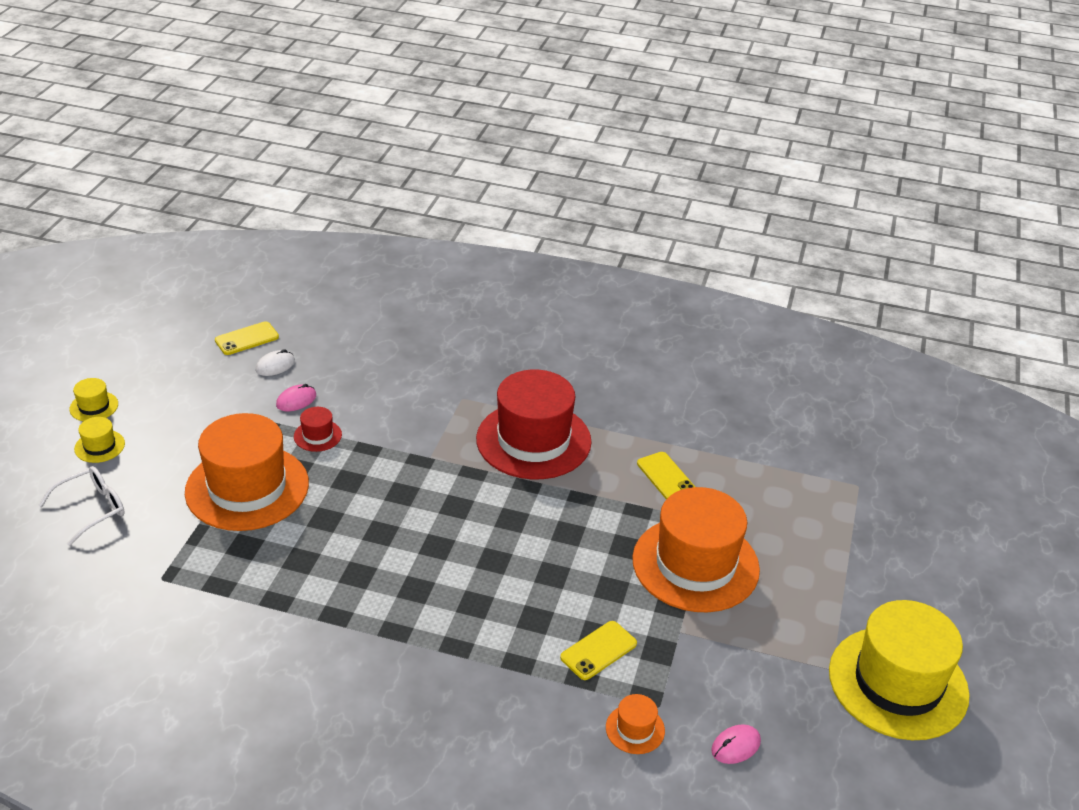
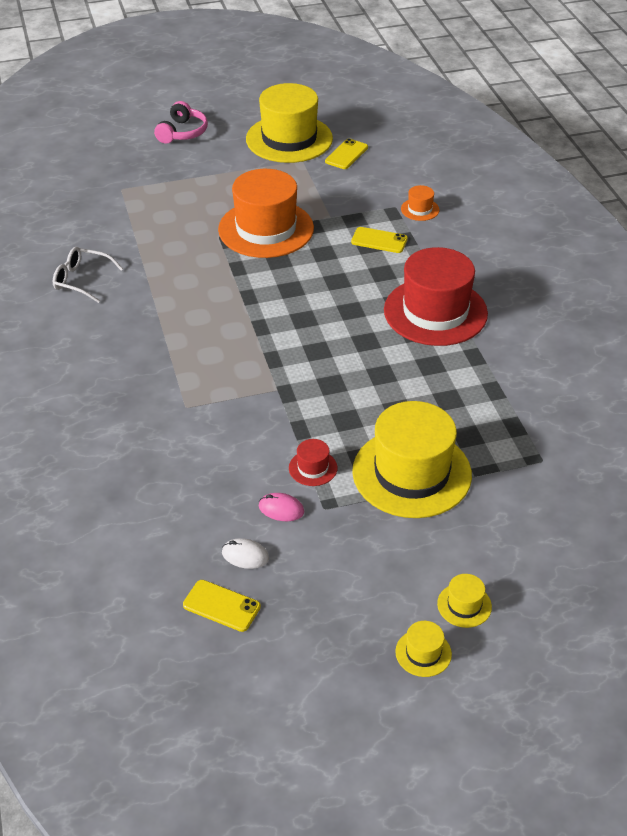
camera: 120 degrees left, 5 degrees up
(92, 509) = (529, 552): white glasses -> white glasses (81, 280)
(247, 488) = (411, 473): orange hat -> yellow hat
(533, 440) = (205, 345): red hat -> red hat (435, 312)
(666, 477) = (188, 268): yellow phone -> yellow phone (346, 154)
(735, 746) = (392, 175): pink mouse -> none
(969, 585) = (182, 132): none -> pink headphones

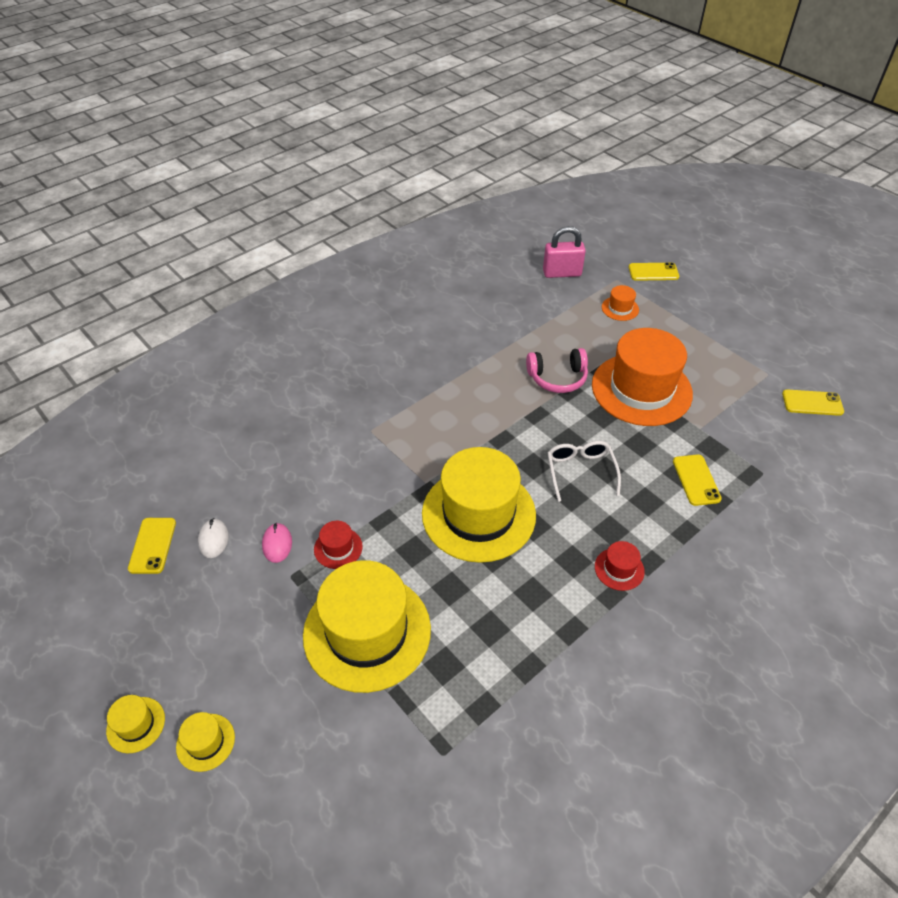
camera: 65 degrees right, 5 degrees up
(81, 216) = (562, 273): none -> pink padlock
(81, 280) = (484, 307): white glasses -> white glasses (580, 471)
(131, 165) = (653, 272): none -> yellow phone
(182, 132) = (729, 281): pink headphones -> pink headphones (557, 378)
(289, 139) = (793, 352): yellow hat -> yellow hat (478, 514)
(420, 209) = (778, 496): orange hat -> orange hat (620, 308)
(435, 312) = (619, 569): red hat -> red hat, size x0.41

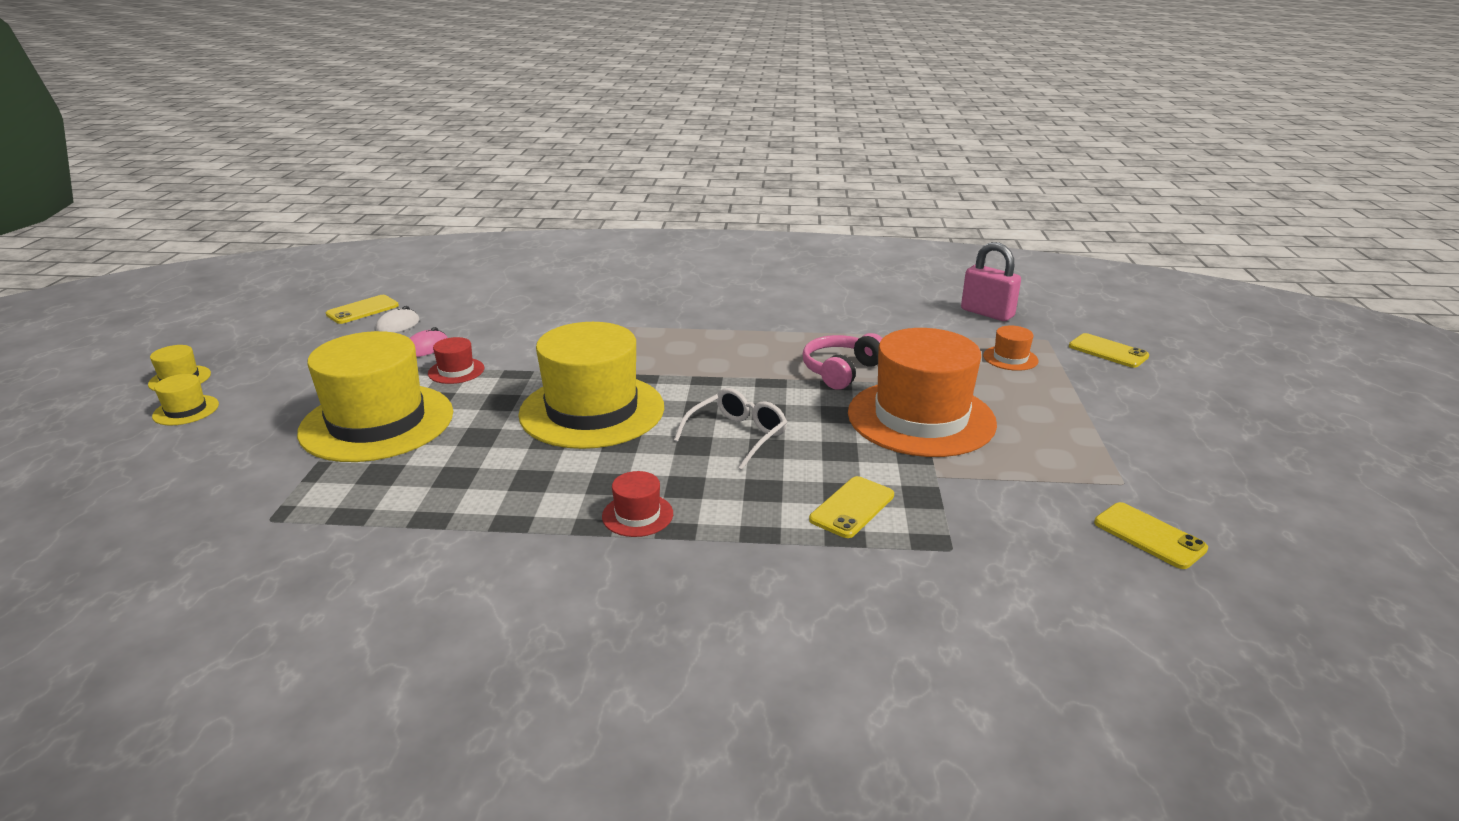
camera: 45 degrees right, 20 degrees down
(557, 378) = (841, 371): pink headphones -> pink headphones turned 90 degrees clockwise

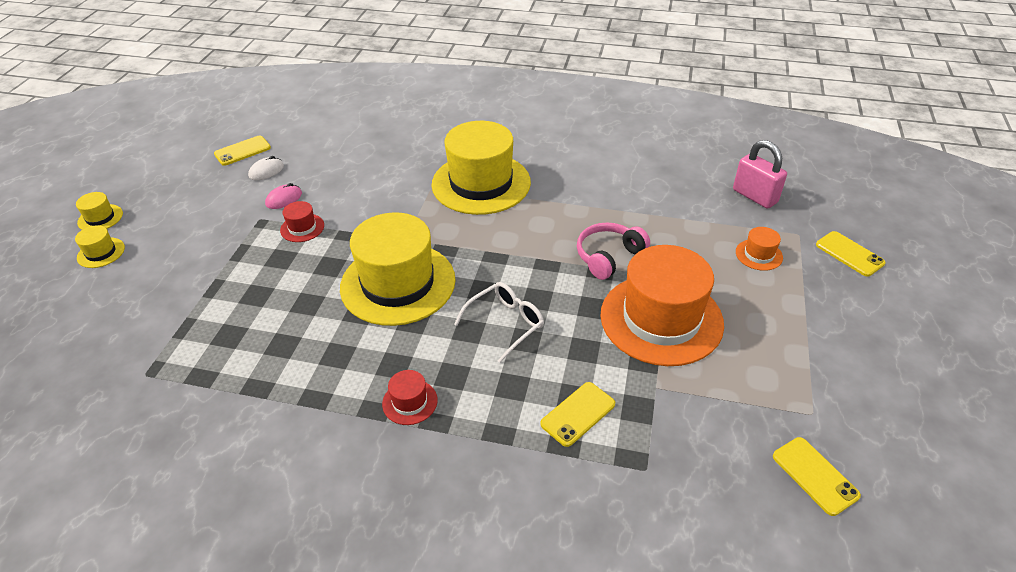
camera: 10 degrees right, 15 degrees up
(377, 422) = (235, 280): yellow hat -> yellow hat (481, 183)

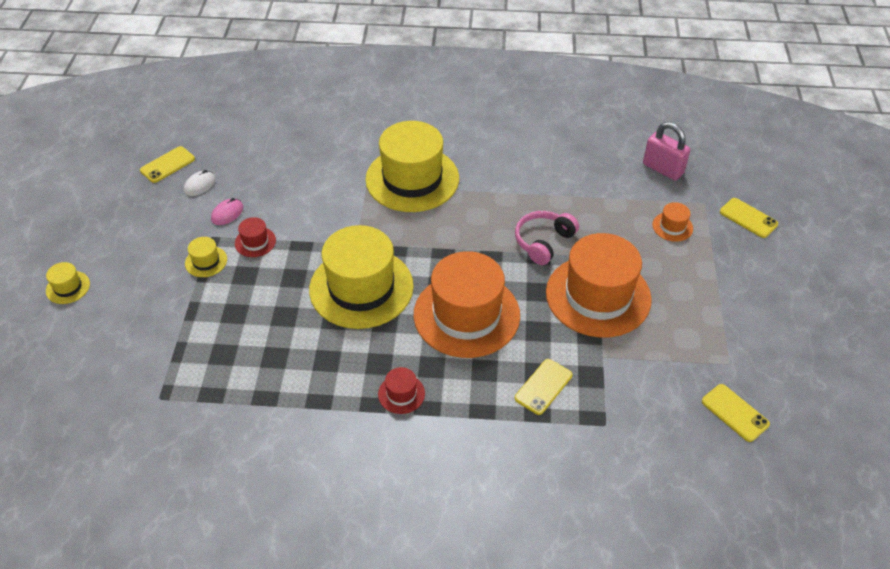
camera: 10 degrees left, 5 degrees up
(100, 218) = (51, 251): yellow hat -> yellow hat (206, 261)
(506, 323) = (466, 315): white glasses -> orange hat

